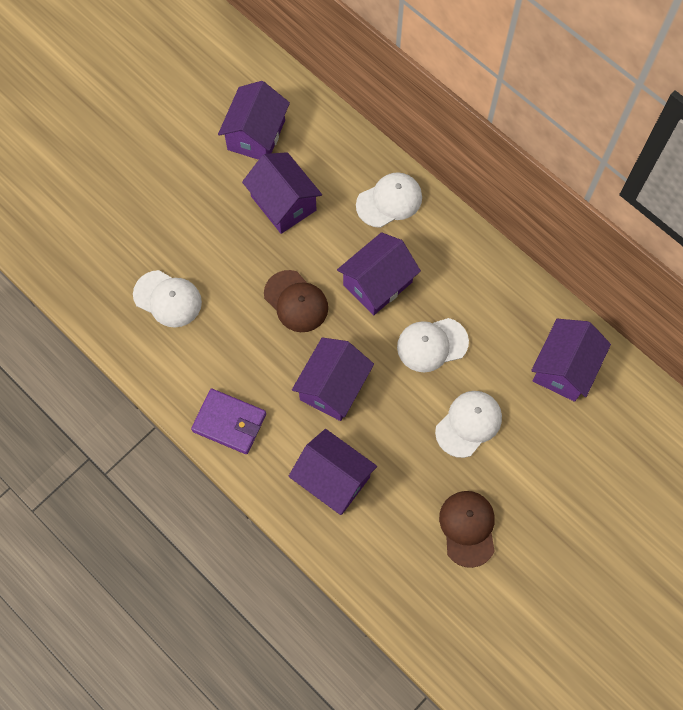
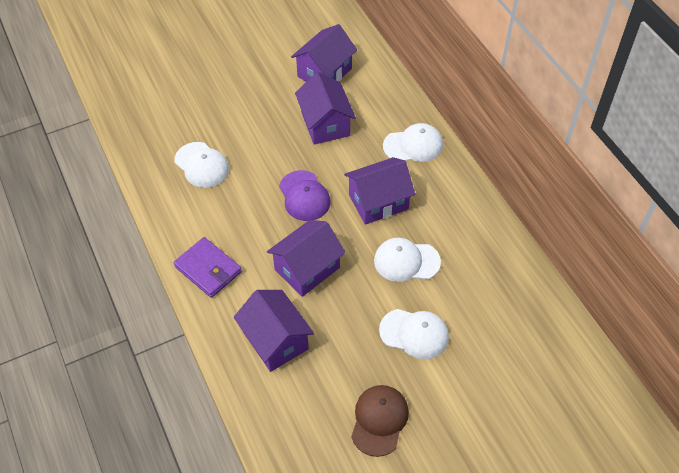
camera: 20 degrees right, 15 degrees down
(296, 301) = (304, 196): brown cap -> purple cap
(468, 424) = (414, 333): white cap -> white cap turned 45 degrees clockwise
(564, 368) = (519, 315): purple house -> none

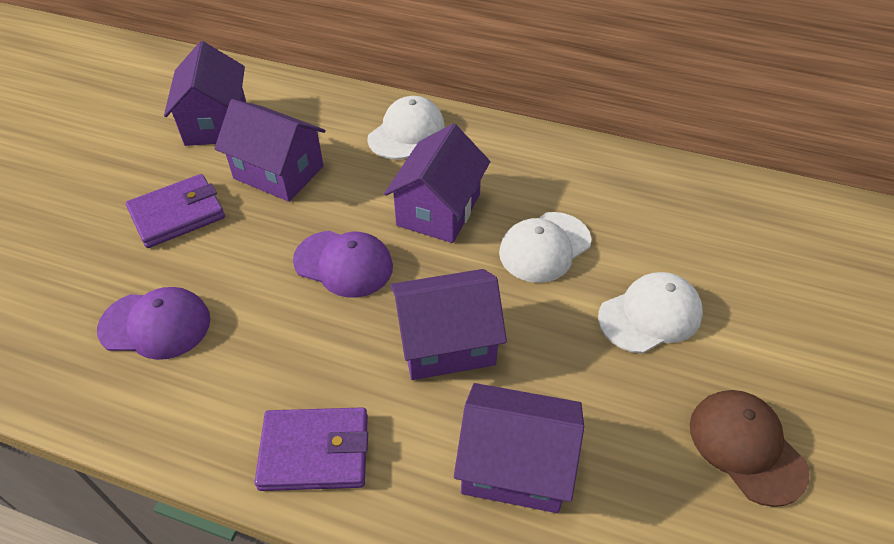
camera: 45 degrees left, 5 degrees down
(202, 165) = (155, 325): white cap -> purple cap
(259, 115) = (177, 214): none -> purple wallet
(307, 268) = (446, 343): purple house -> purple house turned 75 degrees clockwise

